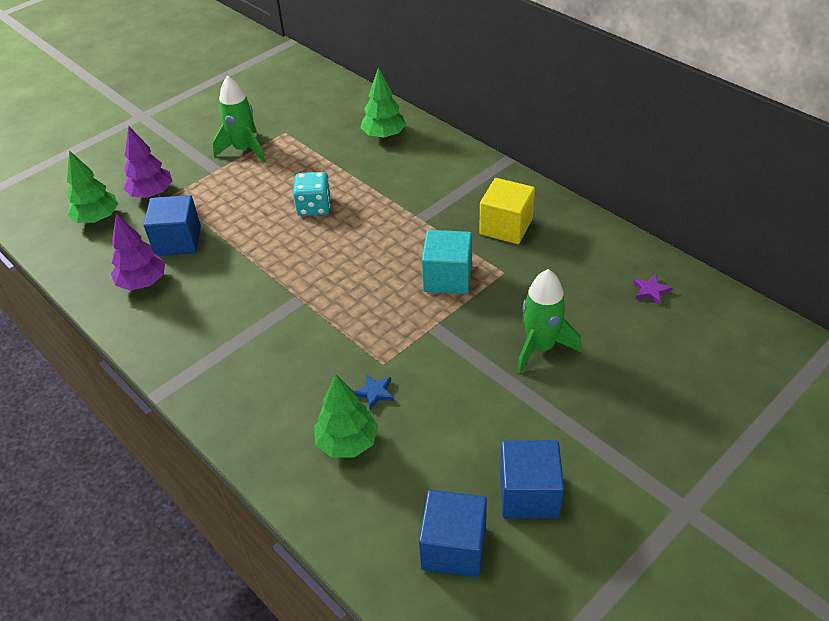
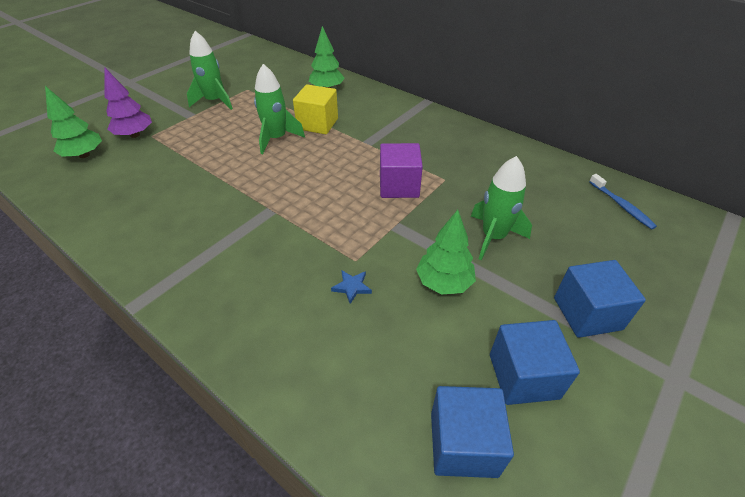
camera: 10 degrees left, 0 degrees up
(143, 282) = (124, 204): purple tree -> none
(178, 241) = (158, 169): blue cube -> blue cube (587, 313)
(314, 207) = (276, 139): turquoise dice -> green rocket
(347, 442) = (332, 338): green tree -> green tree (444, 282)
(447, 278) = (399, 186): turquoise cube -> purple cube
(506, 227) = (438, 146): yellow cube -> yellow cube (317, 124)
(650, 291) = (569, 187): purple star -> none
(705, 318) = (621, 205): none -> blue toothbrush

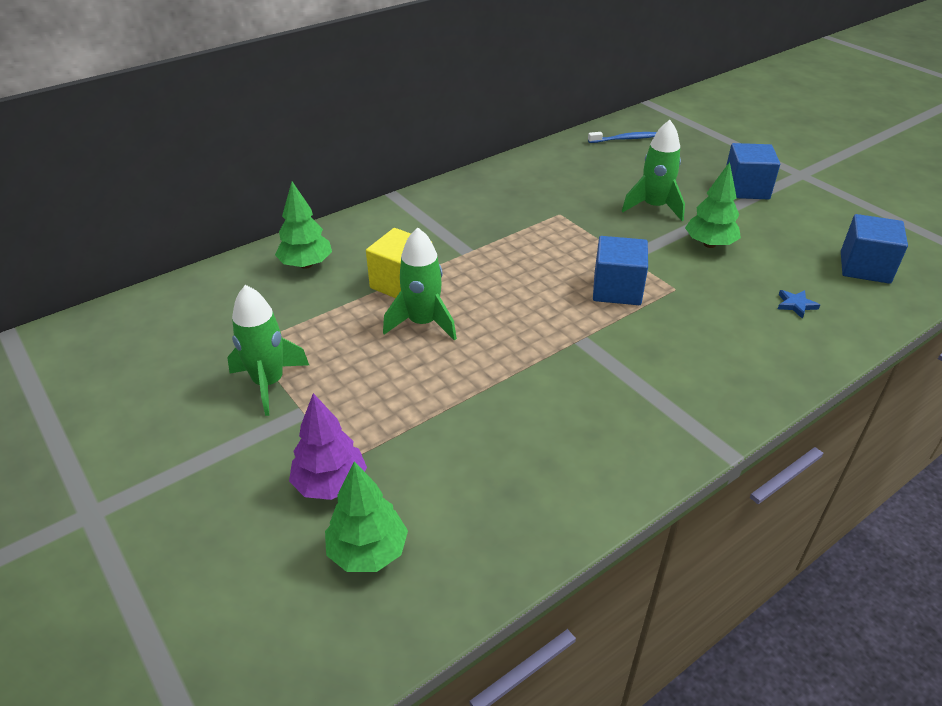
camera: 75 degrees left, 5 degrees down
(352, 287) = (712, 296): blue star -> blue star (796, 305)
(399, 186) = (562, 243): purple cube -> none
(523, 376) = (805, 230): blue cube -> blue cube (617, 289)

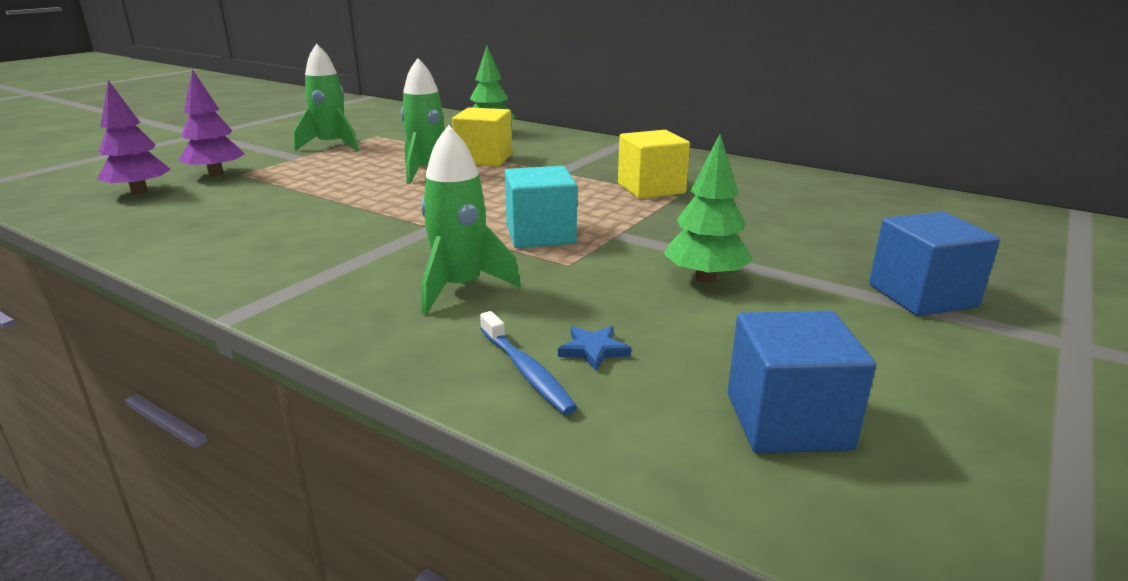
camera: 70 degrees right, 15 degrees down
(368, 552) = (139, 192): green tree -> purple tree
(537, 220) = (651, 188): none -> yellow cube
(617, 289) = (540, 235): blue cube -> turquoise cube
(624, 139) = (928, 208): blue toothbrush -> blue toothbrush (526, 371)
(654, 207) = (762, 238): green rocket -> green rocket (460, 288)

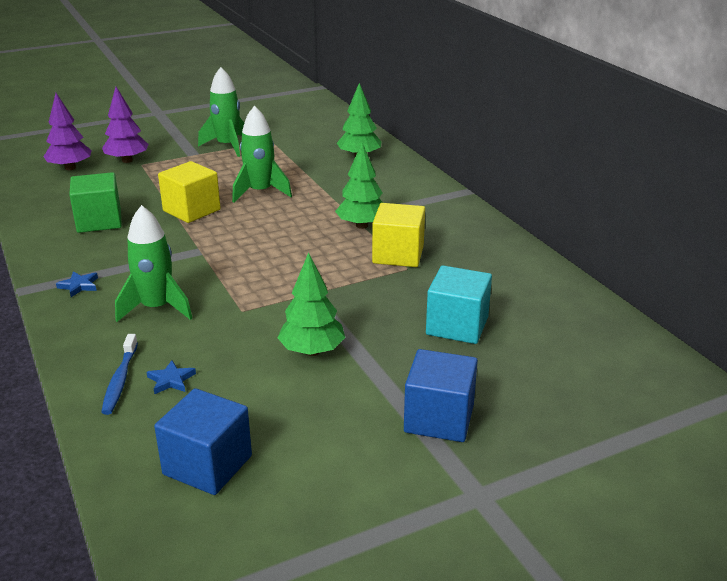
camera: 30 degrees right, 5 degrees up
(254, 229) = (99, 221): none -> green cube
(315, 293) = (79, 286): none -> blue star
(484, 159) = (316, 188): yellow cube -> yellow cube (191, 210)
(540, 235) = (258, 278): turquoise cube -> turquoise cube (457, 326)
(578, 176) = (362, 225): none -> green tree

